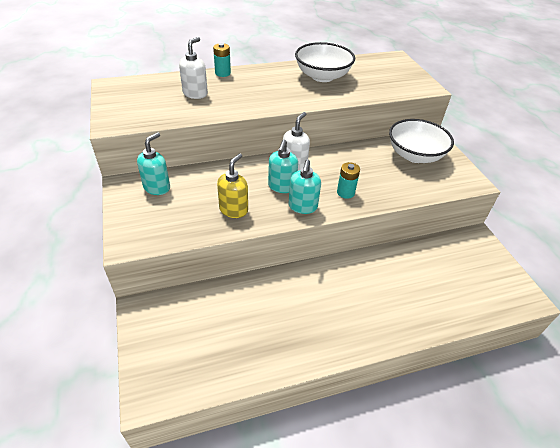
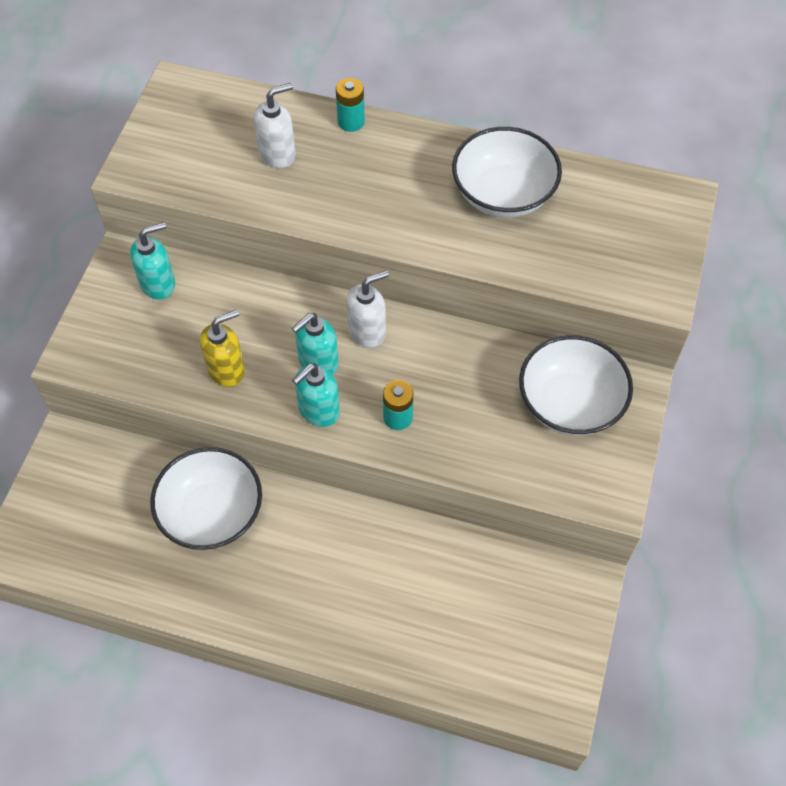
camera: 35 degrees right, 15 degrees up
(267, 301) = (212, 513): none -> white bowl

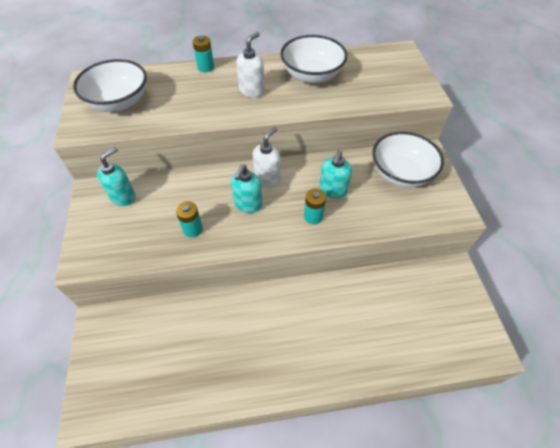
camera: 25 degrees left, 5 degrees down
(212, 513) = (218, 325): white bowl -> white bowl (119, 102)
(227, 369) = (193, 229): yellow soap dispenser -> turquoise battery
(278, 154) = (170, 94): white soap dispenser -> white soap dispenser (252, 90)
(318, 410) = (264, 231): turquoise soap dispenser -> turquoise soap dispenser (332, 190)

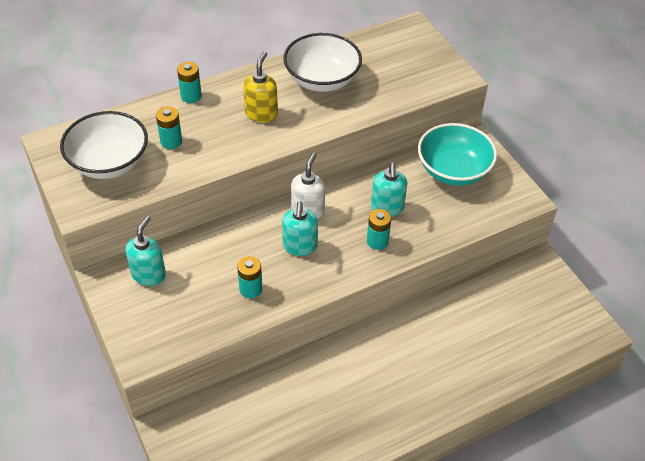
camera: 20 degrees left, 5 degrees down
(173, 96) = (171, 141): none -> turquoise battery
(252, 90) = (261, 114): white soap dispenser -> yellow soap dispenser
(401, 173) = (453, 170): white bowl -> turquoise bowl

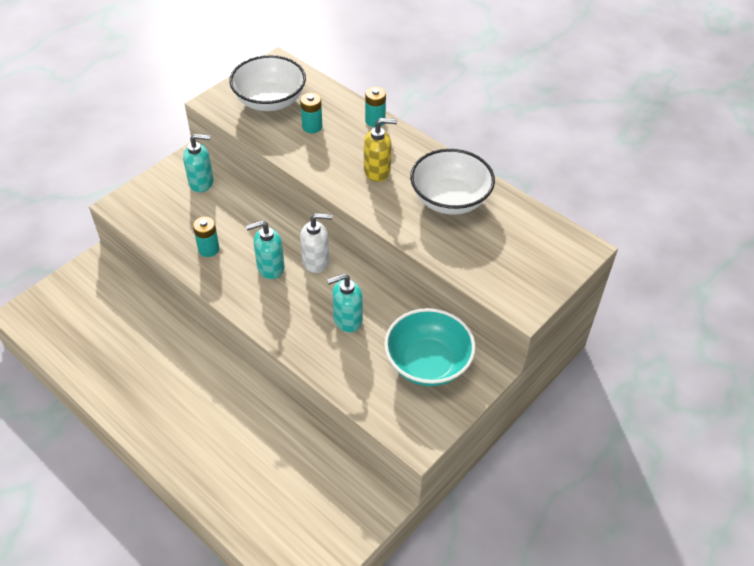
camera: 70 degrees right, 0 degrees up
(377, 241) = (300, 323): turquoise battery -> none

